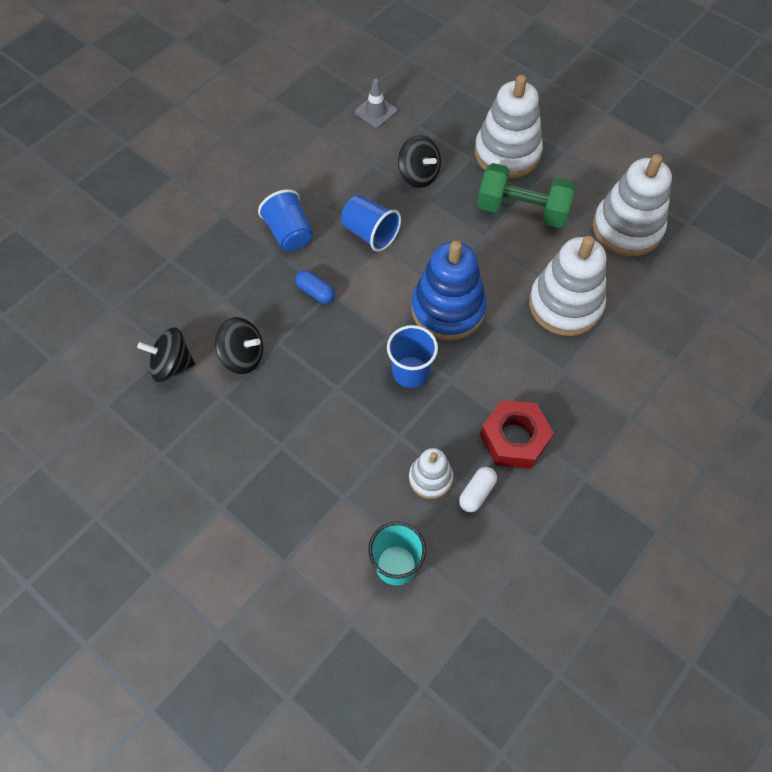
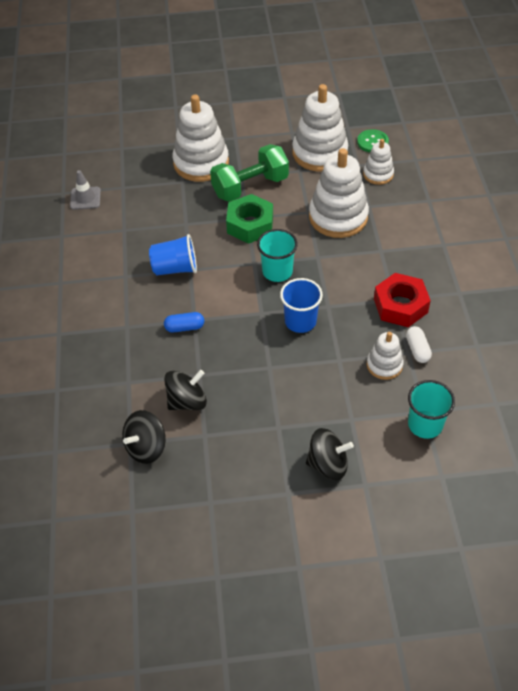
camera: 45 degrees left, 10 degrees down
(289, 233) = (122, 309): blue cup -> none
(418, 175) = (162, 213): black spinning top -> black spinning top (328, 464)
(447, 309) = (277, 271): blue stacking toy -> turquoise cup
(478, 246) = (250, 224): none -> green nut
(657, 295) = (378, 174): none -> white stacking toy
(694, 258) = (372, 142): none -> green button

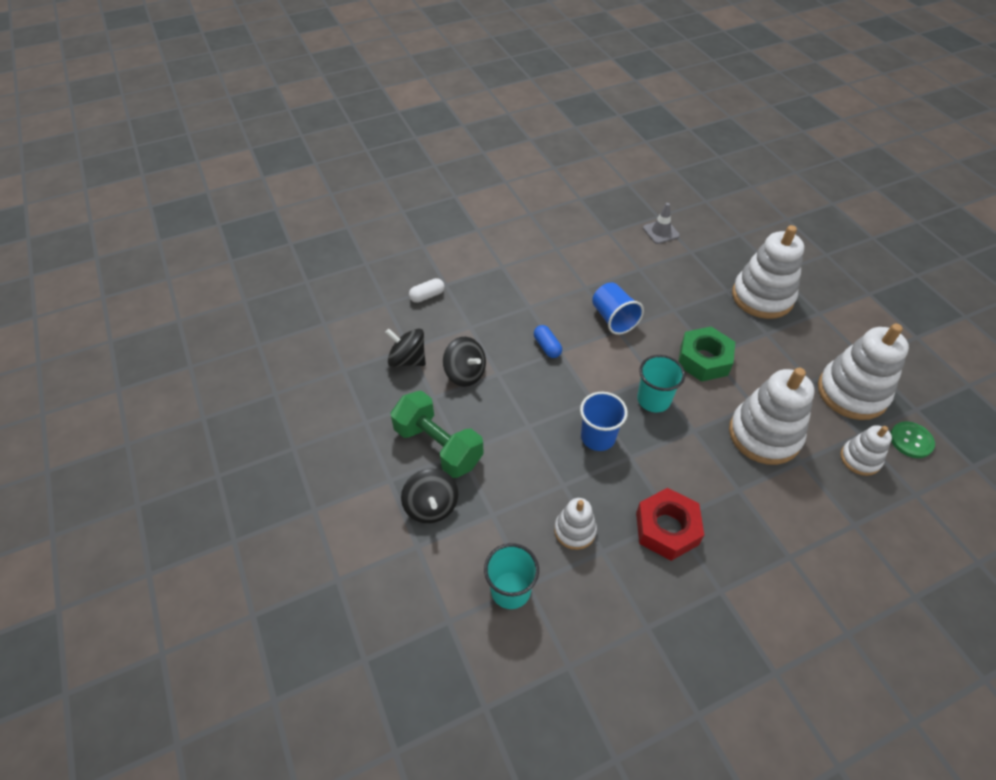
camera: 70 degrees right, 0 degrees up
(250, 187) = (756, 345): green dumbbell -> green dumbbell (438, 446)
(417, 349) = (611, 560): white capsule -> white capsule (427, 296)

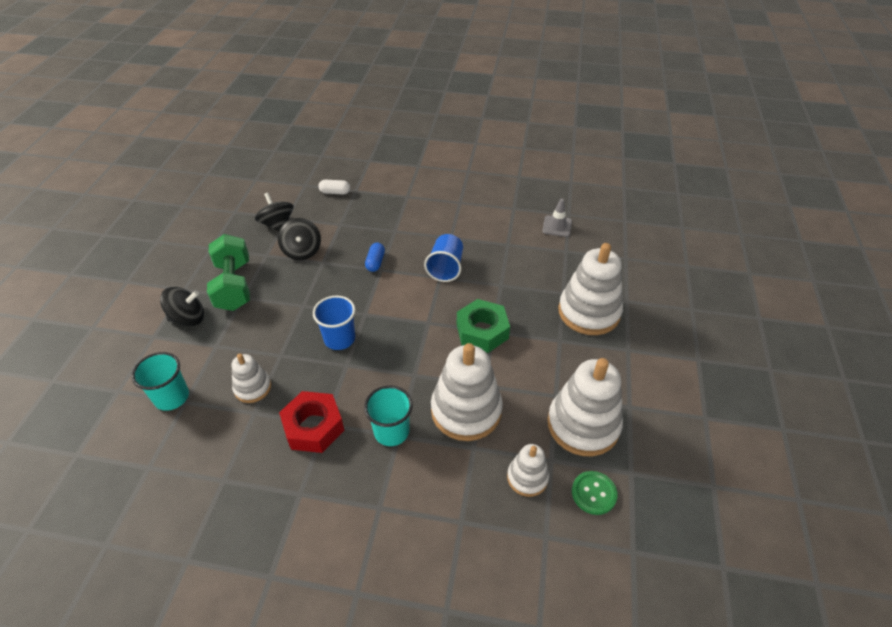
camera: 35 degrees right, 5 degrees down
(431, 506) = (188, 318): black spinning top -> black spinning top turned 120 degrees counterclockwise
(653, 400) = (409, 337): turquoise cup -> turquoise cup (391, 431)

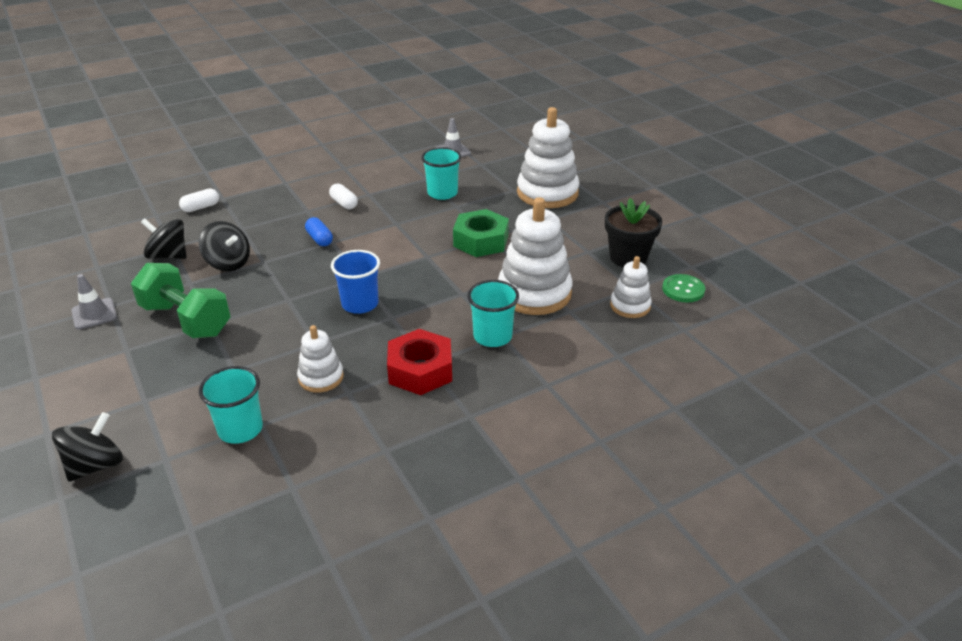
camera: 40 degrees left, 10 degrees down
(188, 318) = (167, 367): black spinning top -> black spinning top (96, 465)
(197, 250) = (94, 314): none -> grey traffic cone
(424, 237) = (344, 203): none -> white capsule
(445, 268) = (393, 215): blue cup -> none
(504, 265) = (442, 193): none -> turquoise cup
(583, 425) = (628, 257): white stacking toy -> black flower pot

